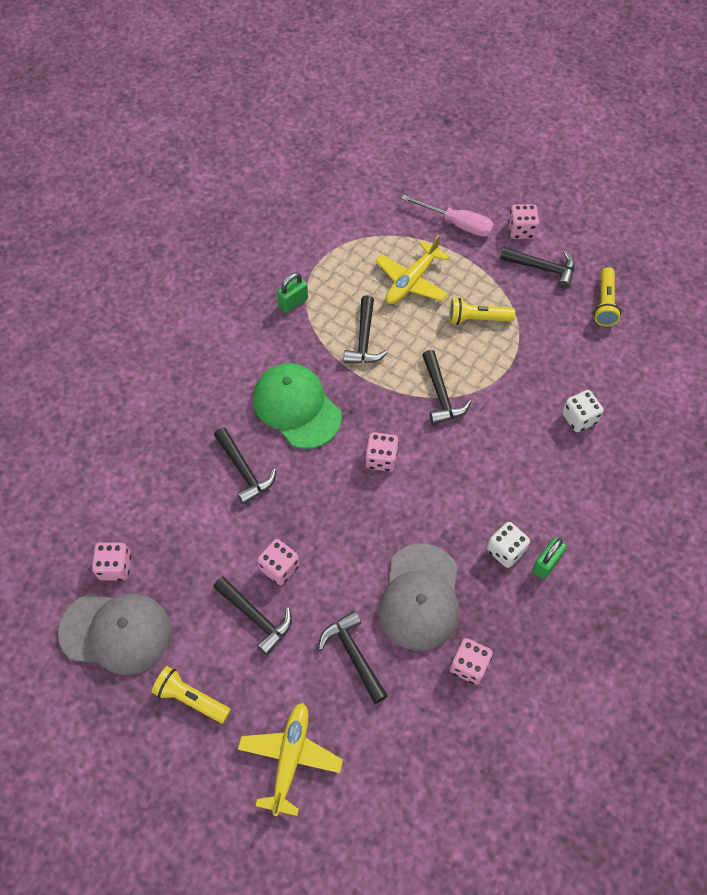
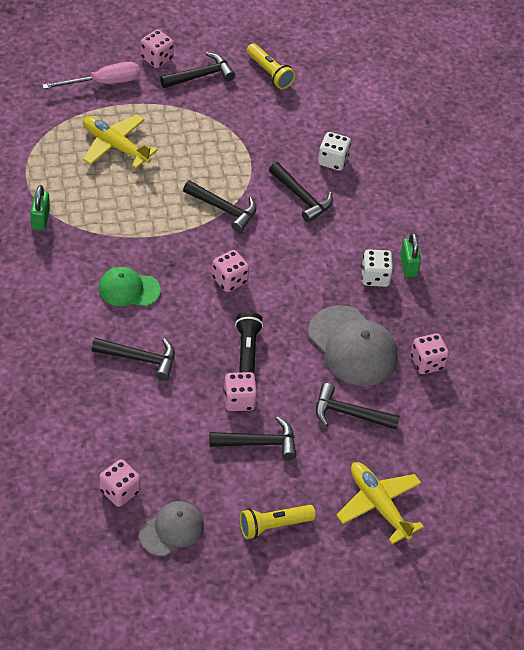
camera: 50 degrees left, 10 degrees down
(116, 632) = (171, 530): grey cap -> grey cap, size x0.62
(296, 407) = (129, 289): green cap -> green cap, size x0.62
(331, 530) = (247, 351): none -> black flashlight
(364, 340) = (126, 209): black hammer -> black hammer (302, 197)
(411, 281) = (115, 146): yellow plane -> yellow plane turned 135 degrees clockwise
(477, 319) = (192, 140): yellow flashlight -> none

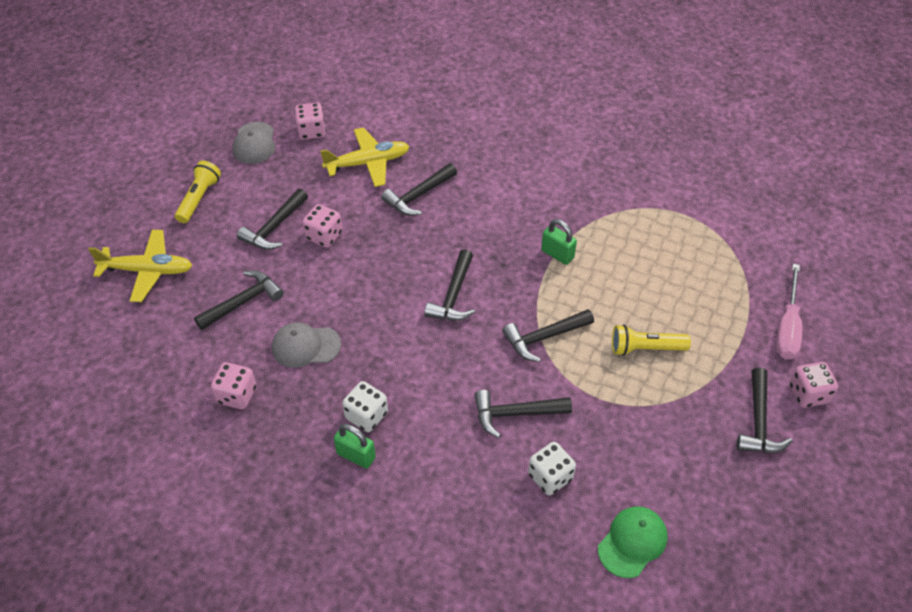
camera: 130 degrees right, 0 degrees up
(40, 219) = (619, 200): green padlock -> green padlock (557, 254)
(115, 146) = (685, 294): yellow plane -> yellow plane (368, 163)
(129, 289) = (496, 222): green cap -> green cap (632, 542)
(229, 280) = (453, 296): pink dice -> black hammer
(247, 351) = (367, 267): black flashlight -> none
(269, 73) = (731, 496): yellow flashlight -> yellow flashlight (645, 348)
(352, 346) = (305, 346): grey cap -> grey cap, size x0.62

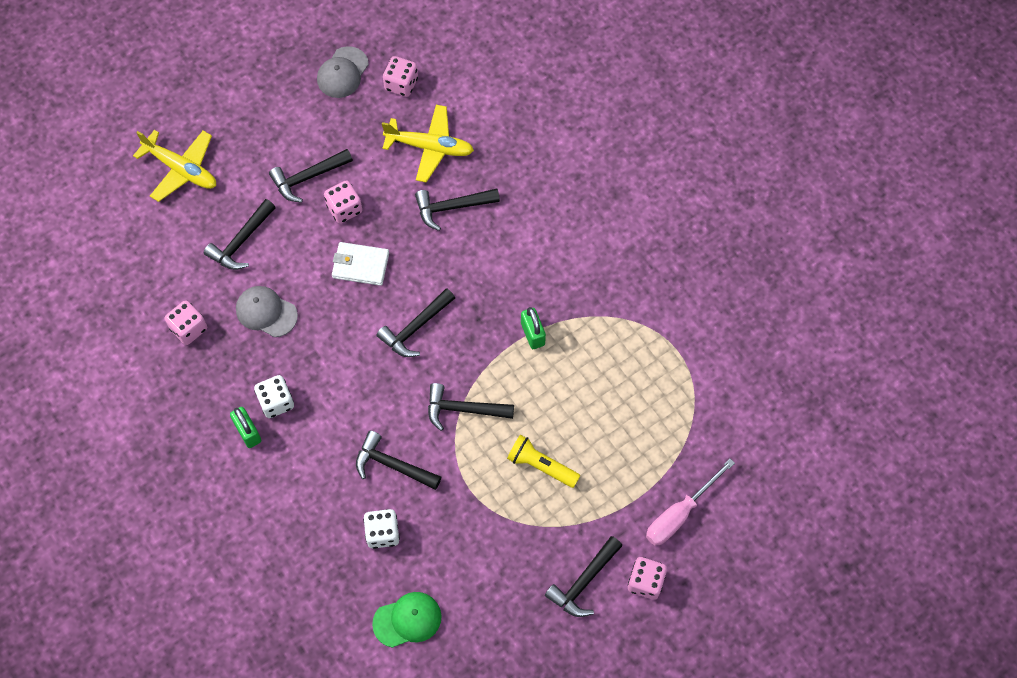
camera: 30 degrees right, 15 degrees up
(199, 199) = (262, 113): yellow flashlight -> none
(243, 302) = (241, 242): black hammer -> black hammer turned 135 degrees clockwise
(369, 271) = (360, 265): none -> white wallet

